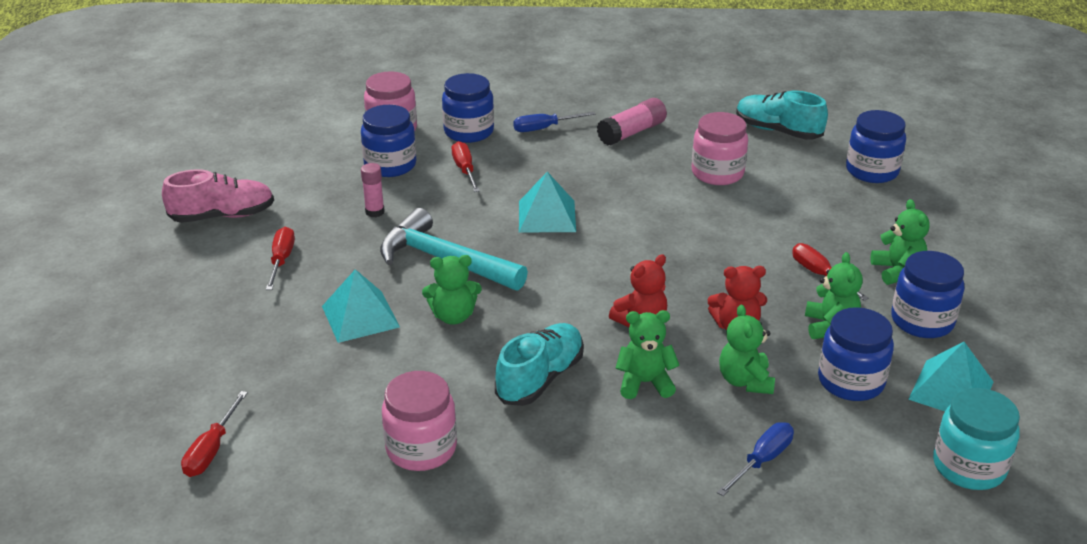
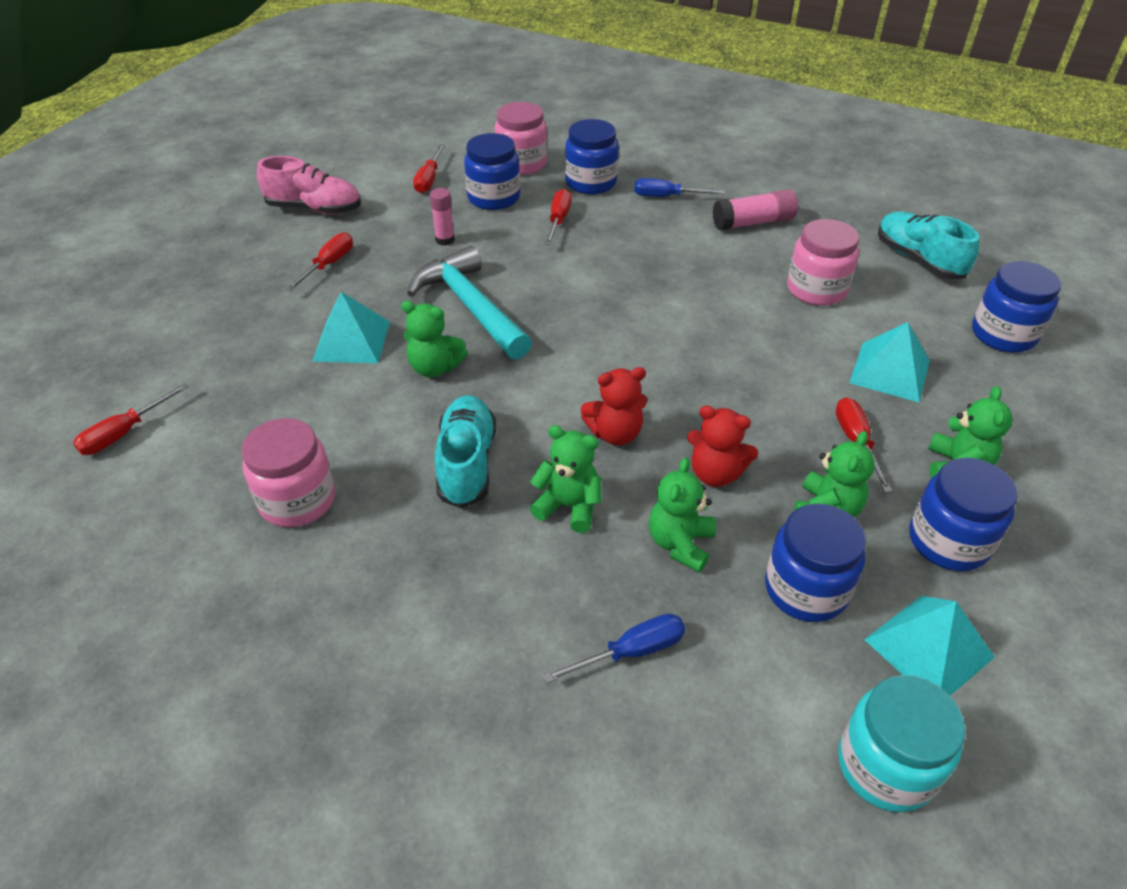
camera: 25 degrees right, 10 degrees up
(314, 163) = (429, 179): none -> red screwdriver
(540, 378) = (467, 463): turquoise shoe -> turquoise shoe turned 60 degrees counterclockwise
(547, 216) = (603, 288): turquoise pyramid -> turquoise pyramid (890, 371)

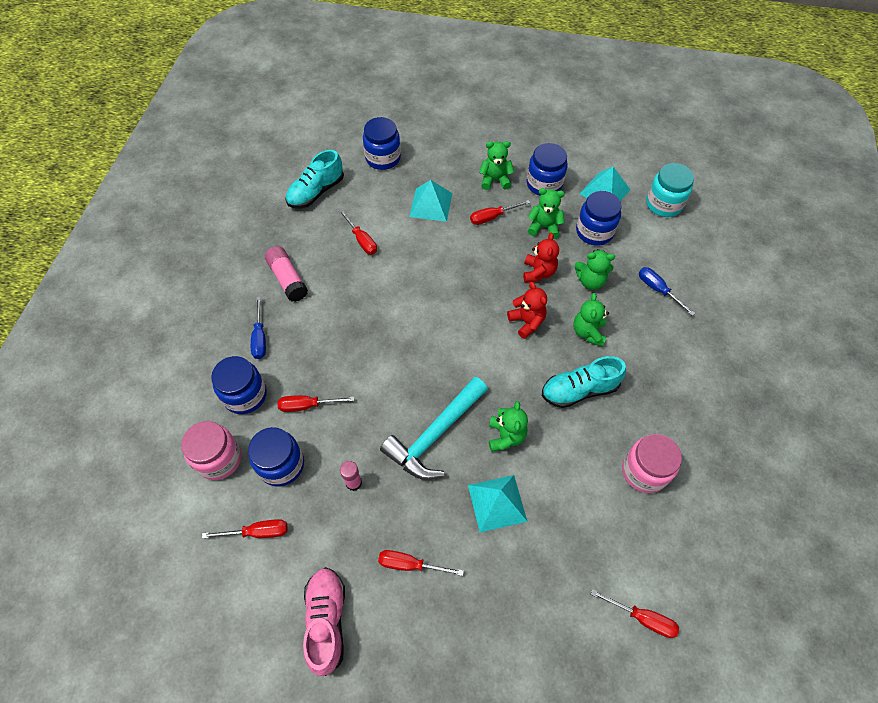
camera: 105 degrees left, 15 degrees up
(816, 290) = (361, 240): pink jar -> red screwdriver

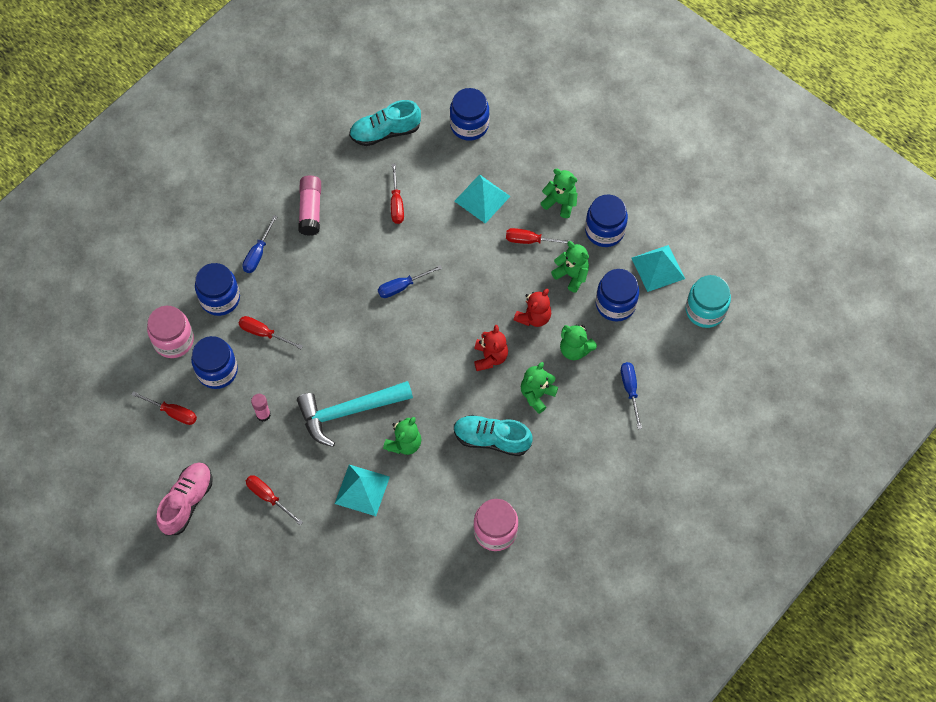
camera: 30 degrees right, 5 degrees up
(411, 302) = (402, 286): none -> blue screwdriver
(642, 618) = (412, 629): red screwdriver -> none

